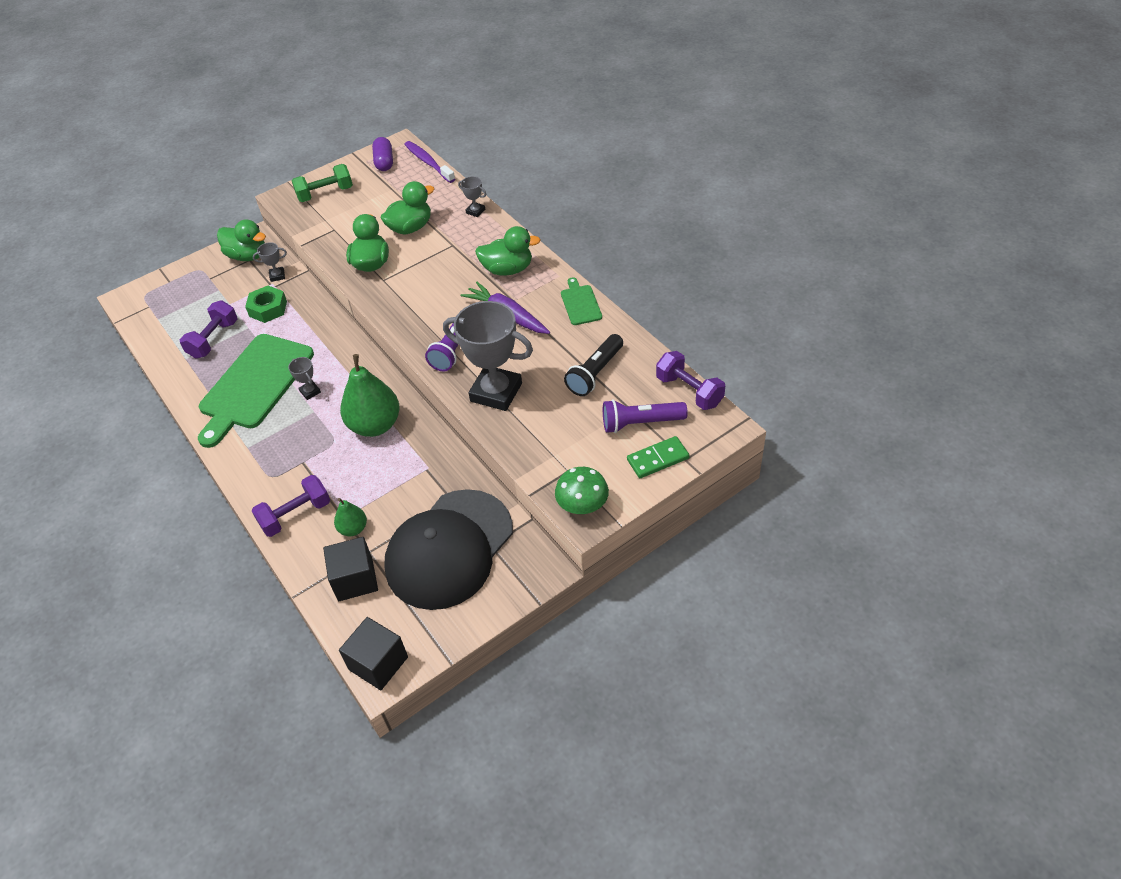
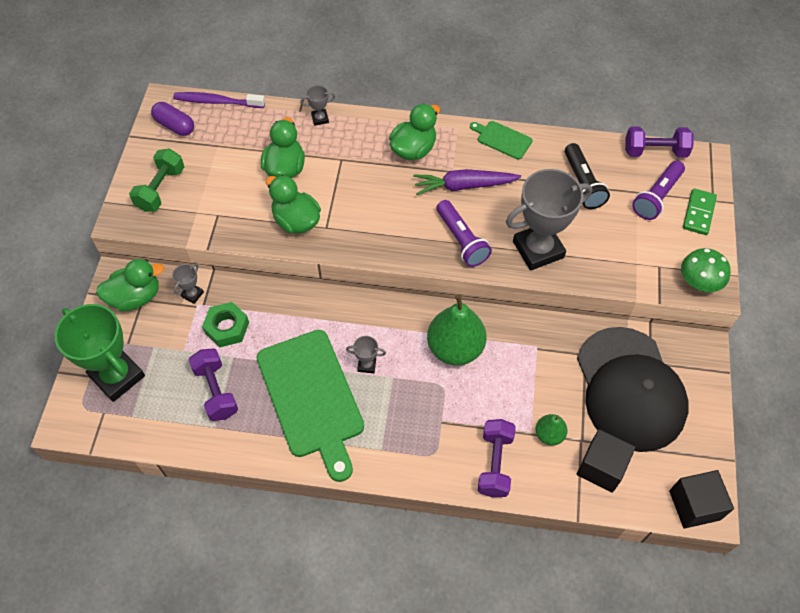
camera: 50 degrees left, 10 degrees up
(180, 292) = (117, 376): none -> green trophy

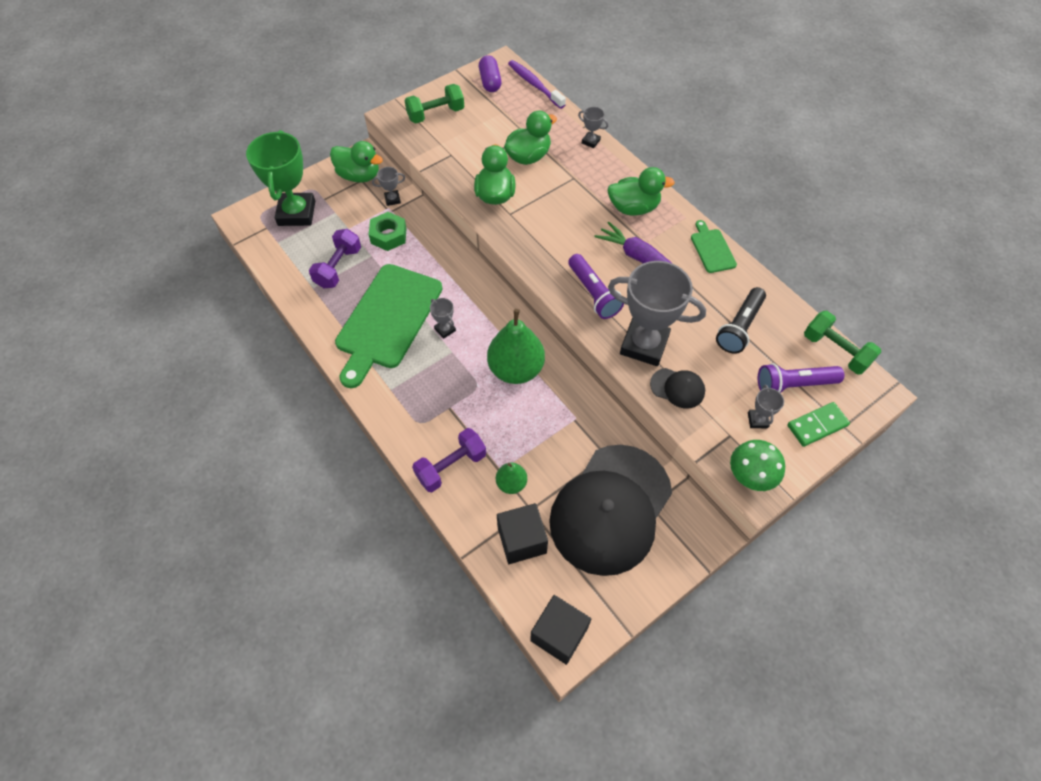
camera: 45 degrees right, 0 degrees up
(461, 240) = (593, 294): purple flashlight -> purple flashlight turned 45 degrees counterclockwise
(593, 262) = (677, 388): none -> black cap
(655, 151) = (835, 351): purple dumbbell -> green dumbbell
(663, 241) = (757, 420): none -> grey trophy

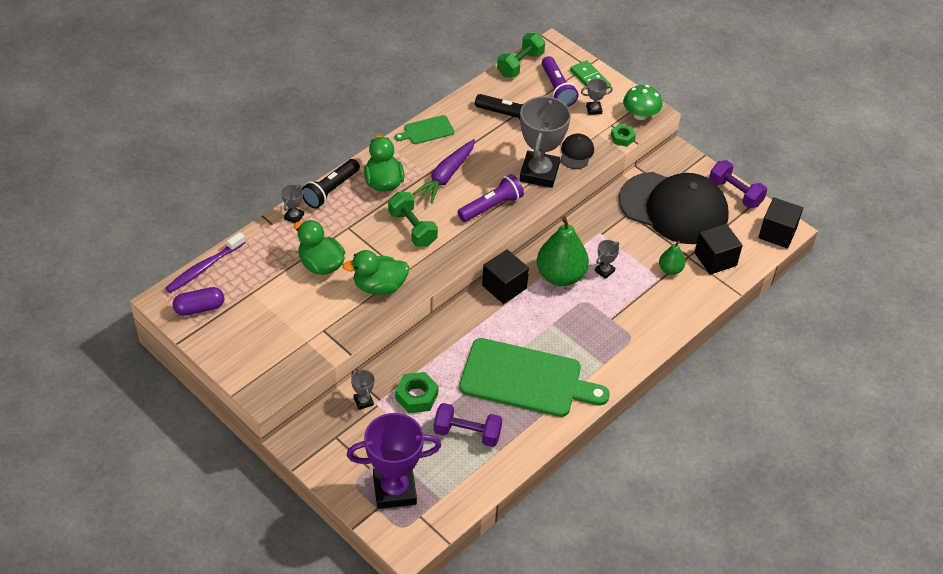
camera: 100 degrees left, 10 degrees down
(296, 213) = (394, 490): green trophy -> purple trophy
(359, 176) = (329, 440): green duck -> none
(436, 114) = (258, 351): green dumbbell -> green dumbbell (412, 228)
(445, 329) = (528, 332): grey trophy -> grey trophy (604, 271)
(451, 466) = (666, 310): purple dumbbell -> purple dumbbell (735, 193)
(507, 317) = (504, 287): none -> black cube
(624, 168) = (330, 190): none -> black flashlight
(706, 444) = (622, 138): none -> green nut

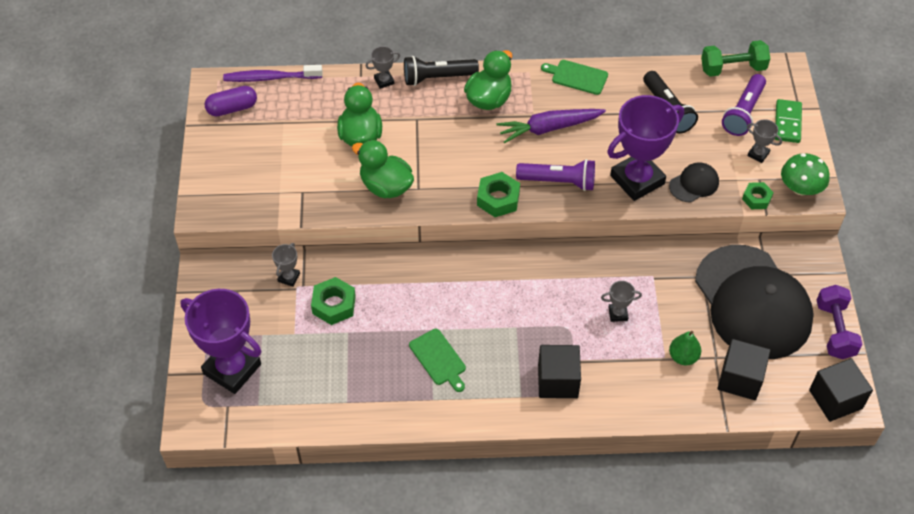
camera: 45 degrees right, 5 degrees up
(199, 308) = (232, 108): purple capsule -> purple capsule turned 45 degrees counterclockwise
(412, 228) = (468, 155): green dumbbell -> none
(465, 243) = (498, 199): none -> green nut
(467, 433) = (339, 367): purple dumbbell -> none
(504, 287) = (510, 264): black cube -> black cube (557, 381)
(526, 379) = (439, 359): green cutting board -> green cutting board, size x0.45
(539, 173) = (637, 180): grey trophy -> purple trophy
(560, 276) = (572, 290): green pear -> none

